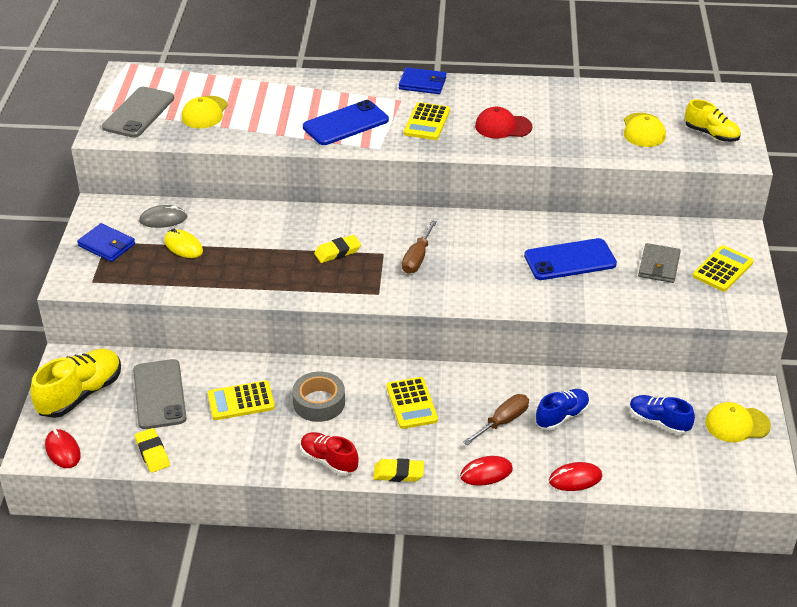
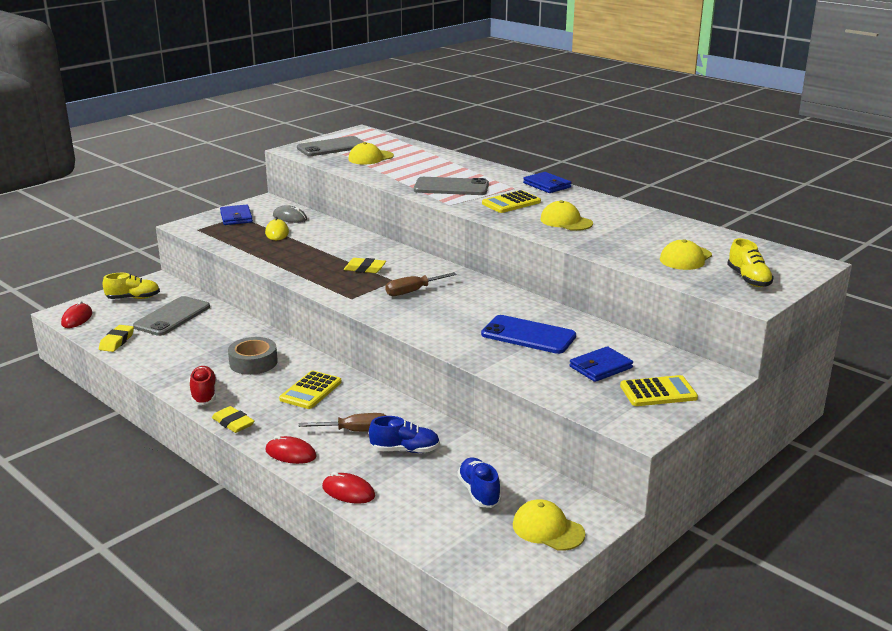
camera: 40 degrees right, 15 degrees down
(80, 394) = (133, 298): yellow shoe -> yellow shoe, size x0.64
(241, 401) = (210, 340): yellow calculator -> none
(346, 124) = (451, 187): blue phone -> grey phone
(503, 126) = (566, 221): red cap -> yellow cap
(659, 265) = (600, 367): grey wallet -> blue wallet

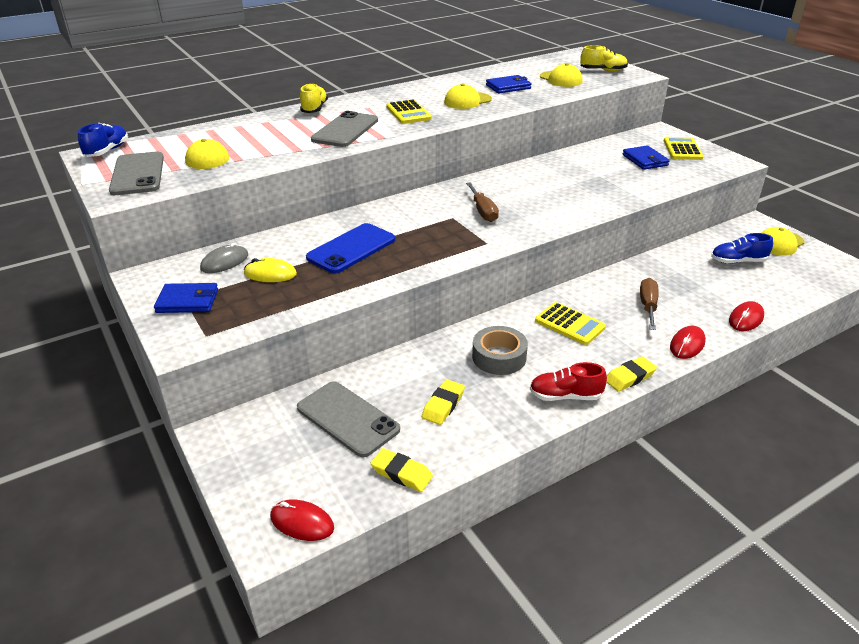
camera: 75 degrees left, 10 degrees up
(133, 298) = (263, 458): yellow shoe -> yellow shoe (314, 109)
(365, 269) = (415, 229): yellow eraser -> yellow eraser (443, 405)
(405, 450) = (679, 285): blue shoe -> blue shoe (107, 151)
(528, 335) = (587, 176): blue phone -> blue phone (351, 248)
(547, 185) = (371, 96): blue wallet -> blue wallet (508, 87)

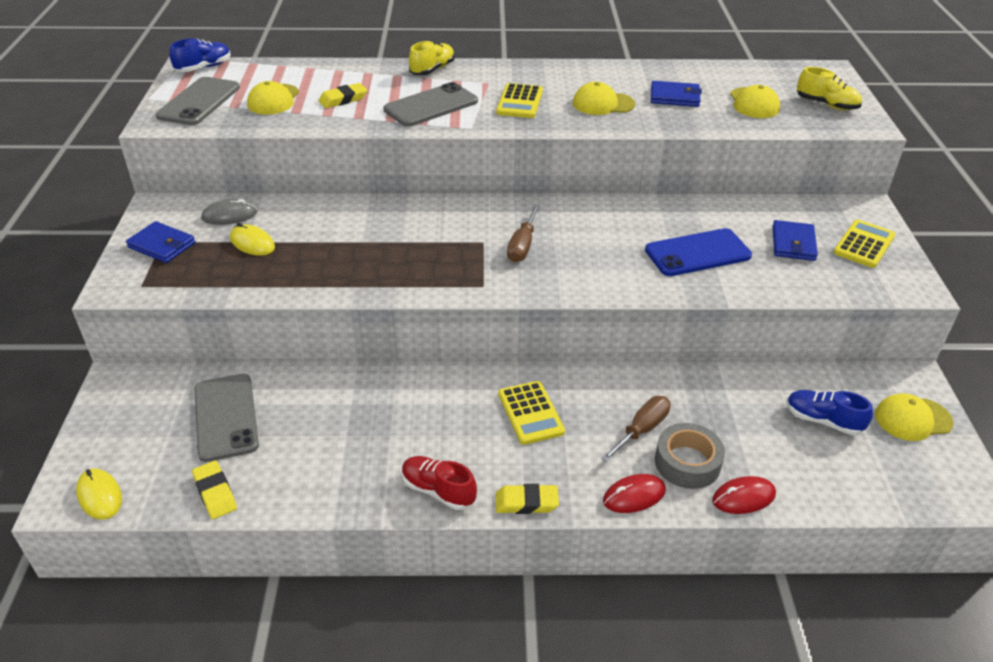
camera: 30 degrees right, 5 degrees up
(302, 522) = (99, 496): red mouse -> yellow mouse
(351, 248) = (348, 242): blue phone -> blue phone (697, 253)
(443, 405) = (317, 444): yellow eraser -> yellow eraser (343, 99)
(499, 357) = (420, 417): grey tape -> grey tape (687, 462)

